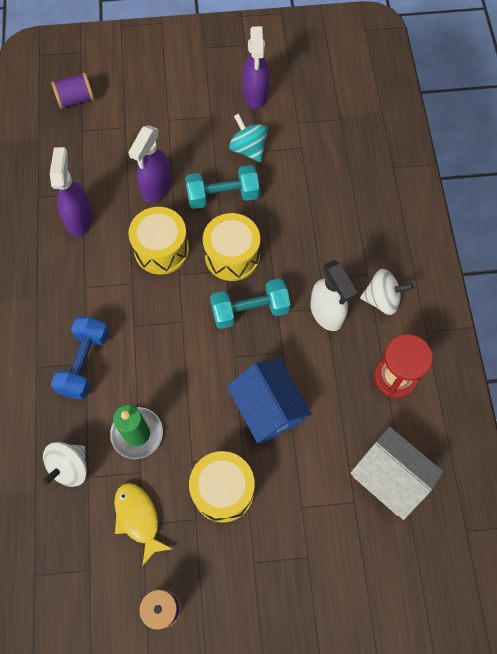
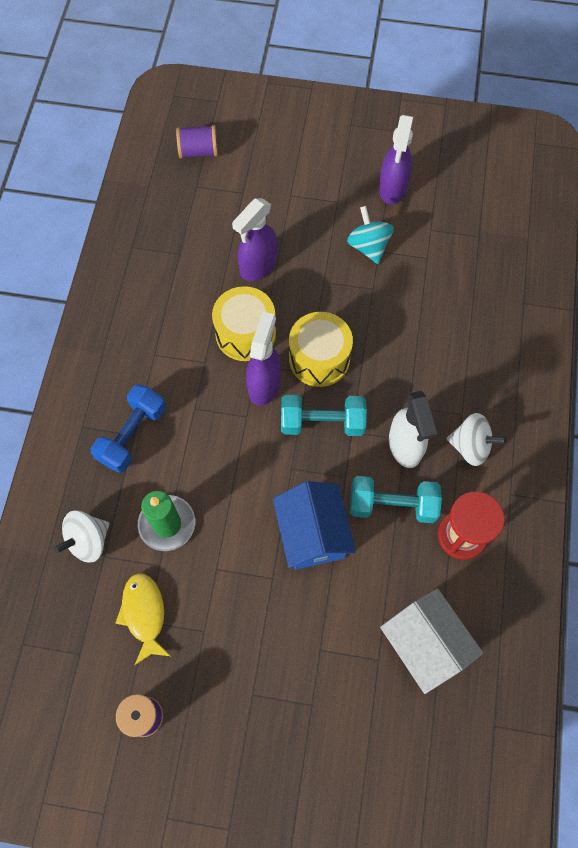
camera: 15 degrees right, 0 degrees up
(79, 219) = (168, 280): purple spray bottle -> purple spray bottle (264, 384)
(222, 196) = (326, 291): turquoise dumbbell -> turquoise dumbbell (392, 505)
(223, 490) = (241, 608): yellow drum -> none

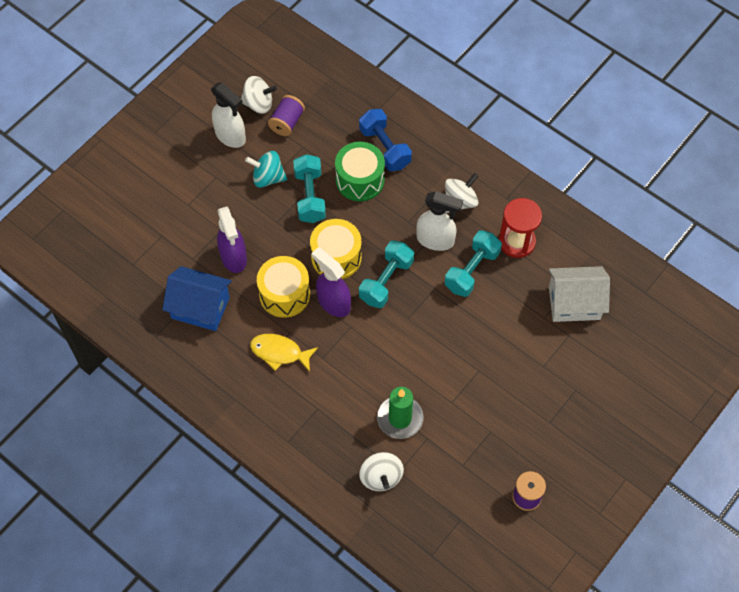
camera: 60 degrees left, 5 degrees down
(132, 435) = (317, 409): blue dumbbell -> blue dumbbell (385, 148)
(144, 614) = (456, 464): yellow fish -> yellow fish (279, 352)
(199, 151) = (101, 247): purple spool -> purple spool (287, 122)
(313, 534) = (463, 329): blue house -> blue house (200, 307)
(373, 295) = (310, 196): none -> turquoise dumbbell
(392, 188) = (230, 136): purple spray bottle -> white spray bottle
(426, 332) = (360, 180): none -> green drum
(447, 192) = (258, 104): none -> white spinning top

